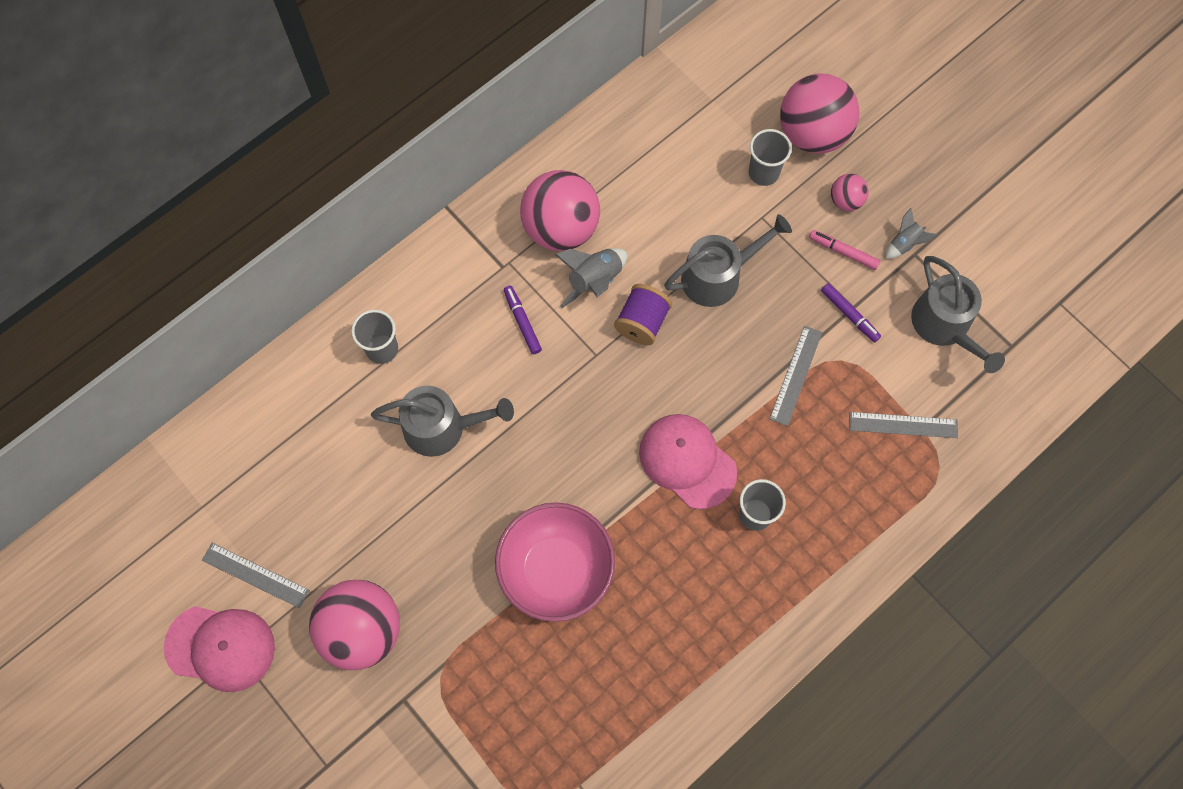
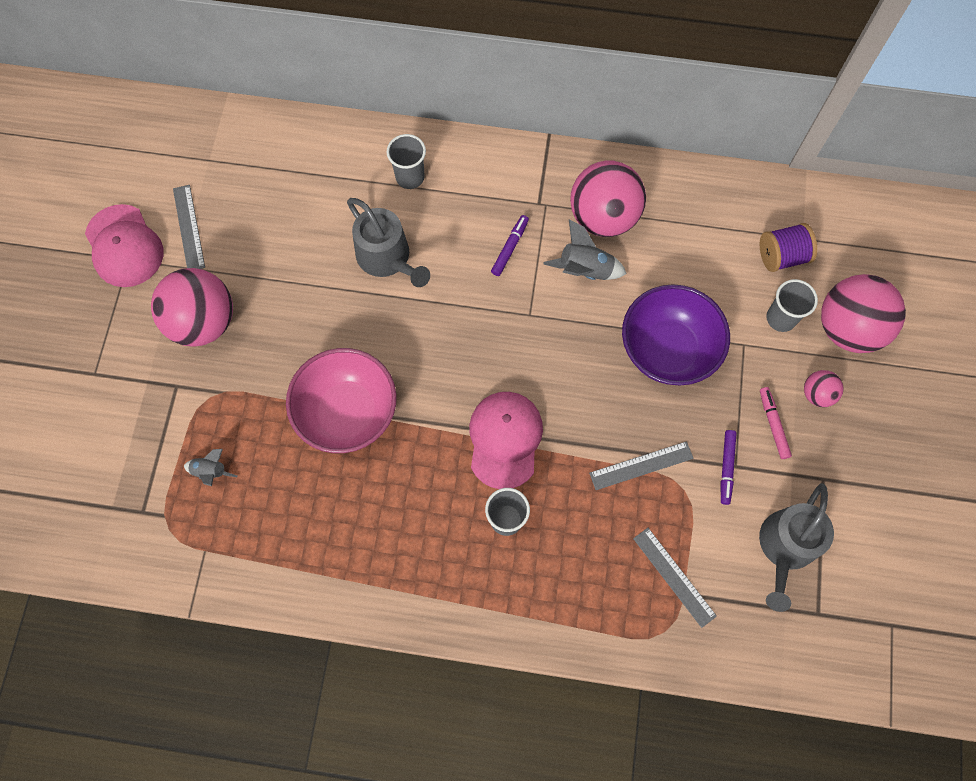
camera: 50 degrees right, 0 degrees up
(642, 322) = (582, 326): purple spool -> purple spool (781, 256)
(718, 276) = (667, 350): grey watering can -> purple bowl
(904, 244) = (824, 465): grey rocket -> grey rocket (211, 471)

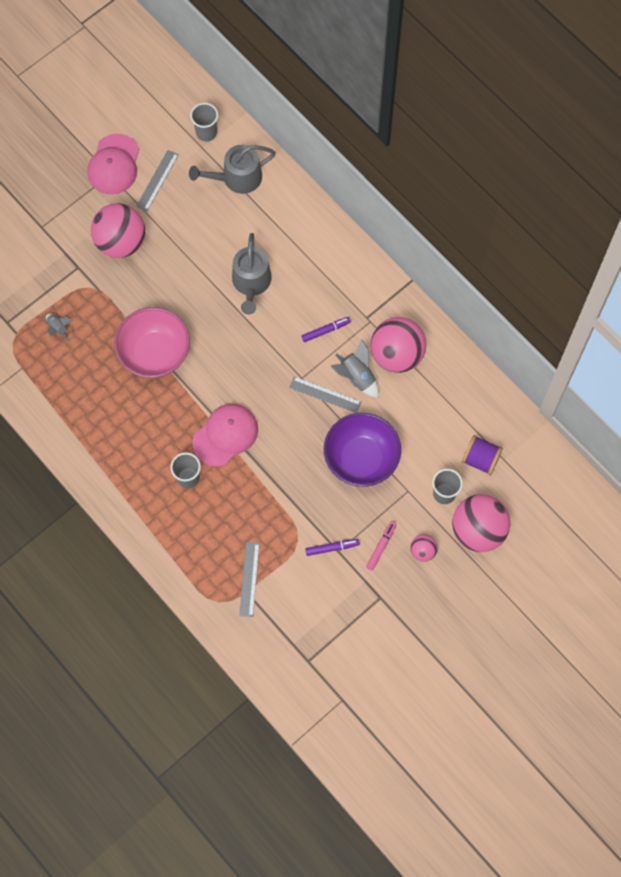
camera: 40 degrees right, 0 degrees up
(410, 177) = (306, 244): grey cup -> grey cup (206, 132)
(641, 465) = (286, 509): grey ruler -> grey ruler (325, 395)
(726, 468) = (332, 548): purple marker -> purple marker turned 150 degrees counterclockwise
(785, 547) = (324, 614): grey watering can -> grey watering can (237, 178)

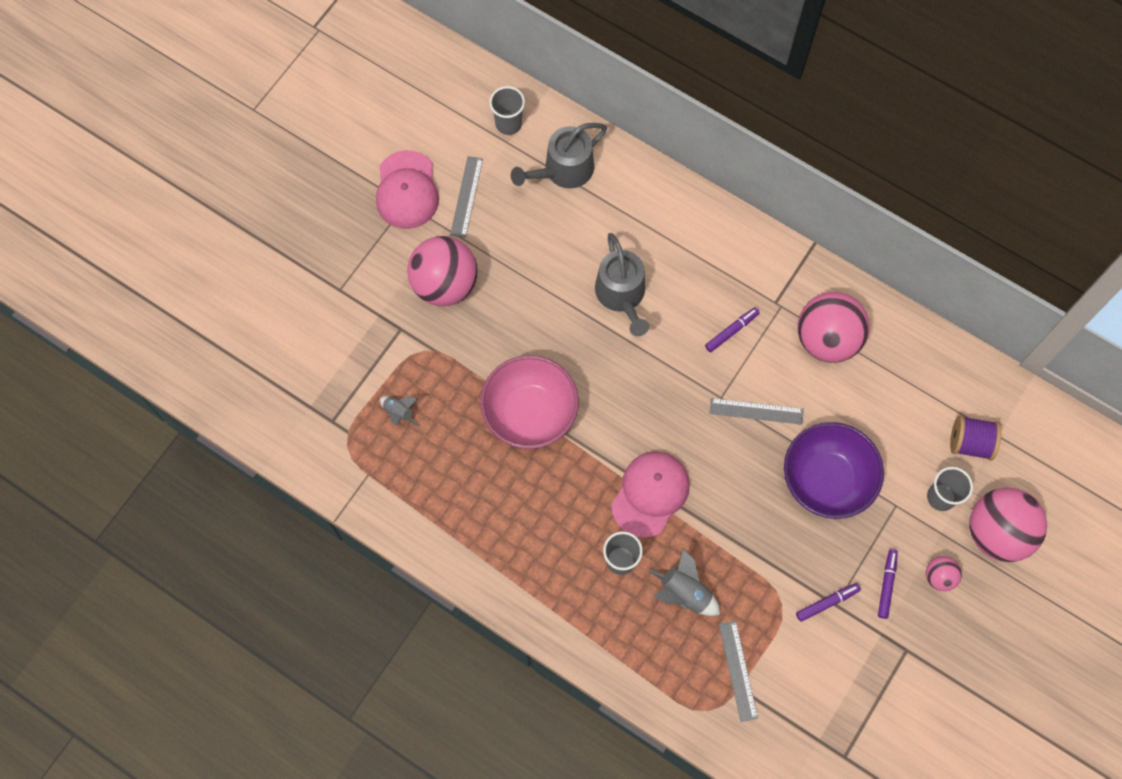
camera: 15 degrees left, 0 degrees up
(357, 377) = (787, 379): grey rocket -> grey rocket (684, 593)
(381, 546) = (886, 585): pink marker -> purple marker

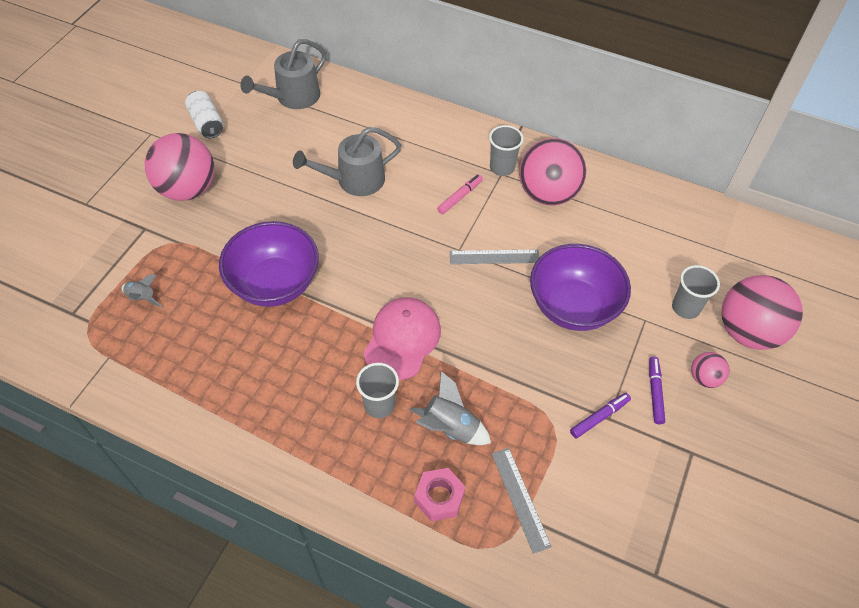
camera: 10 degrees left, 15 degrees down
(407, 190) = (152, 124): pink cap -> none
(466, 196) = (207, 123): grey ruler -> white can
(508, 124) = (242, 71): grey cup -> grey cup (502, 167)
(530, 413) = (275, 284): pink bowl -> purple bowl
(622, 295) = (355, 180): grey watering can -> grey watering can turned 90 degrees clockwise
(665, 658) = (439, 497): none -> pink nut
(731, 331) = (460, 197): purple marker -> pink marker
(970, 443) = (699, 260): purple spool -> none

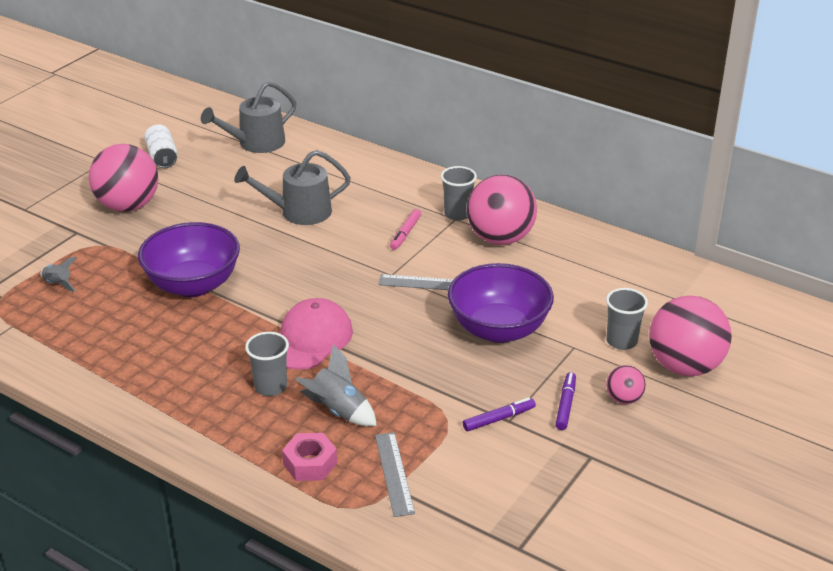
camera: 10 degrees right, 20 degrees down
(460, 197) = (405, 233): pink marker -> pink marker turned 150 degrees clockwise

